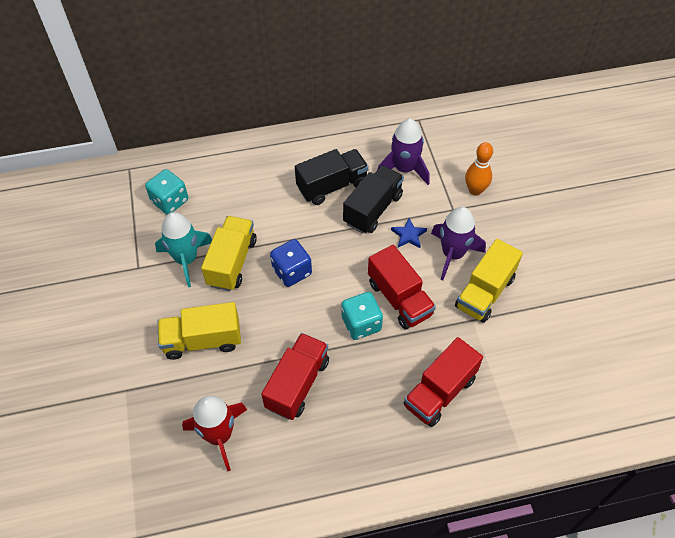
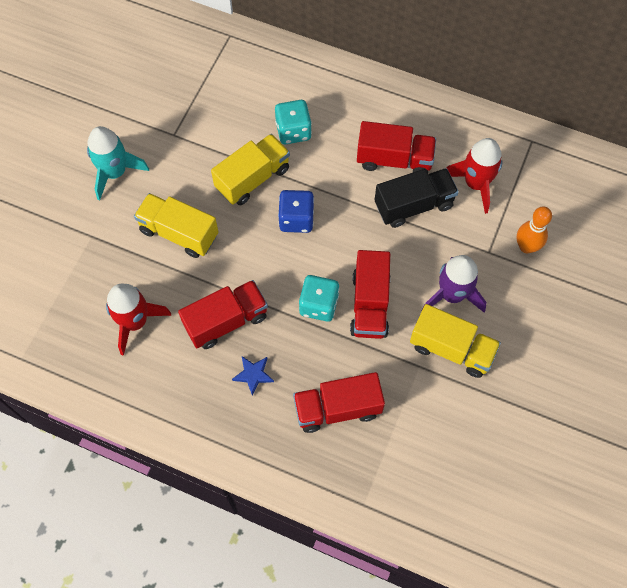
camera: 35 degrees right, 10 degrees up
(170, 201) = (242, 88): turquoise dice -> turquoise dice (293, 131)
(186, 259) = (217, 152): turquoise rocket -> turquoise rocket (115, 172)
(332, 186) = (394, 160): black truck -> red truck
(404, 169) = (475, 183): purple rocket -> red rocket
(408, 235) = (426, 251): blue star -> blue star (253, 375)
(484, 292) = (451, 349): yellow truck -> yellow truck turned 135 degrees counterclockwise

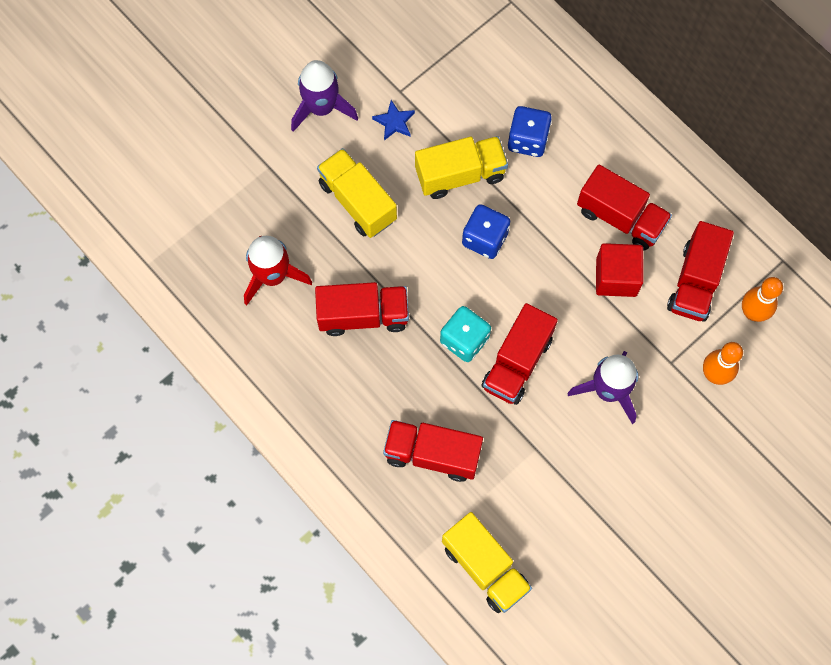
camera: 25 degrees right, 5 degrees up
(115, 172) = (322, 108): turquoise rocket -> purple rocket
(253, 375) = (365, 382): blue star -> blue star (394, 122)
(293, 131) = (527, 140): turquoise dice -> blue dice
(414, 205) = (616, 277): black truck -> red cube
(451, 349) = (578, 446): yellow truck -> yellow truck (485, 567)
(475, 183) = (695, 282): red rocket -> red truck
(530, 188) = (752, 313): none -> orange bowling pin

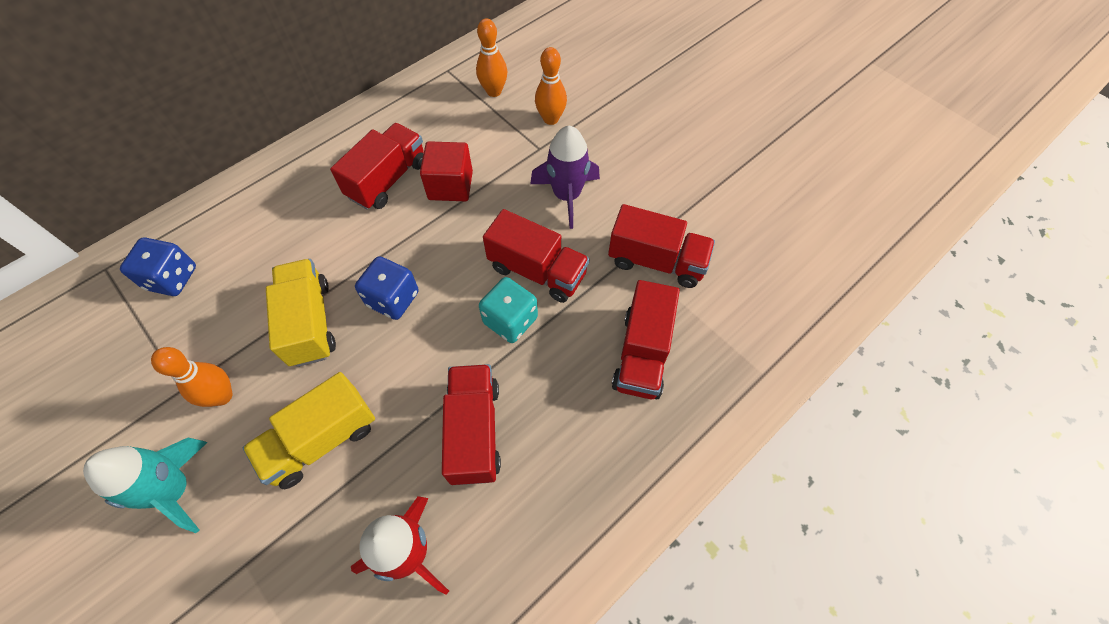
camera: 90 degrees left, 10 degrees down
(322, 108) = (175, 489): purple rocket -> turquoise rocket
(394, 122) = (222, 396): blue star -> orange bowling pin
(485, 567) = (758, 304): yellow truck -> none
(527, 140) = (283, 256): blue dice -> blue dice (172, 278)
(695, 282) = (461, 128): red truck -> red truck (656, 261)

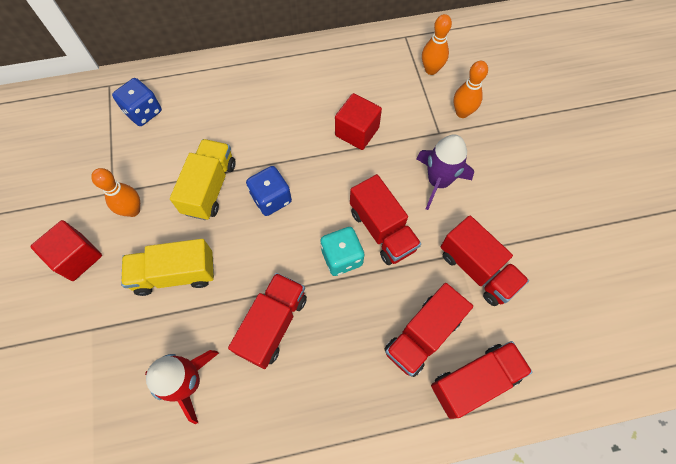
camera: 30 degrees right, 5 degrees up
(175, 489) = (77, 257): turquoise rocket -> red cube
(388, 180) = (315, 106): red truck -> red truck (474, 381)

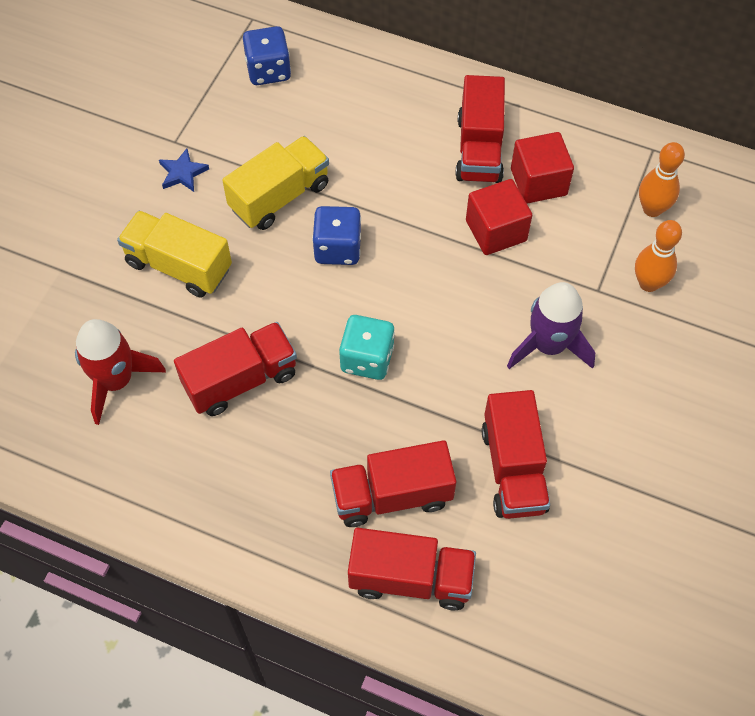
camera: 35 degrees right, 5 degrees down
(77, 257) = (95, 189): red cube -> red cube (538, 182)
(133, 210) = (182, 173): orange bowling pin -> blue star
(382, 230) = (436, 358): red truck -> red truck (479, 149)

